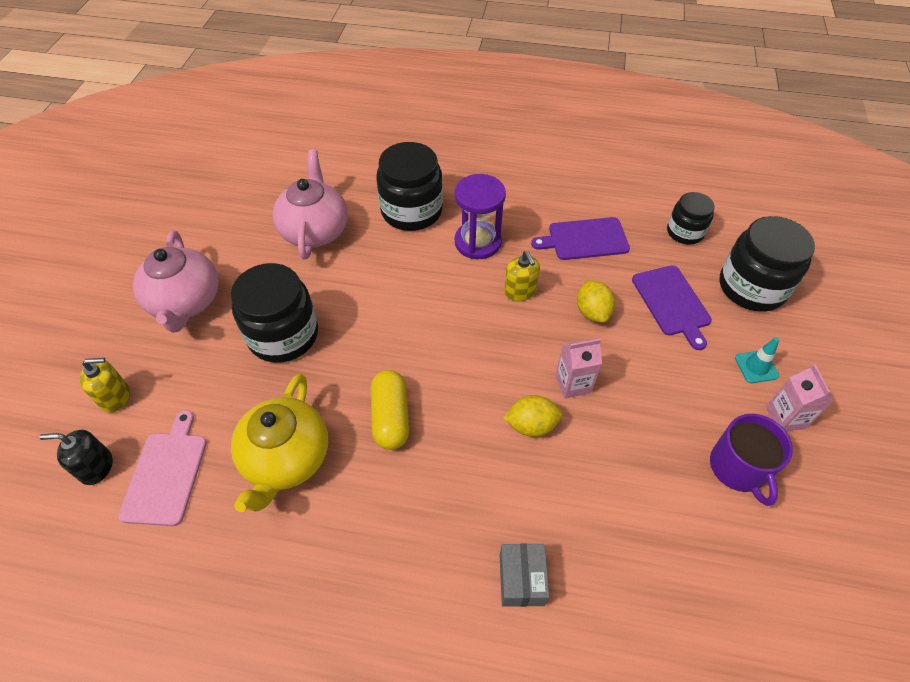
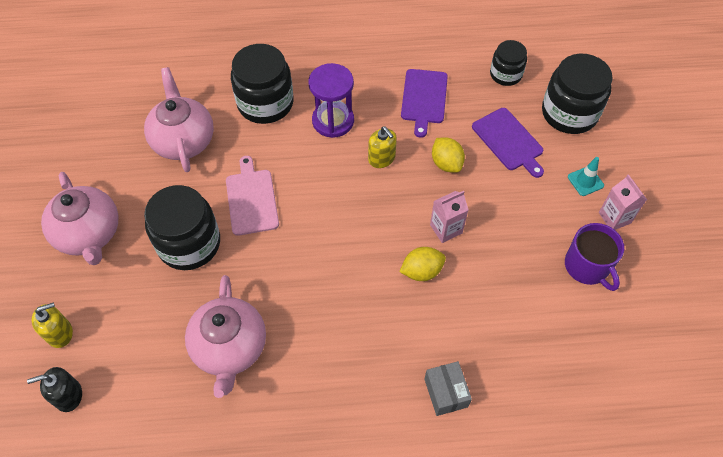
camera: 15 degrees left, 5 degrees up
(166, 474) = (132, 385): pink cutting board -> pink cutting board (251, 199)
(286, 459) = (230, 348): yellow teapot -> pink teapot
(391, 417) = (305, 292): yellow capsule -> none
(584, 239) = (424, 98): purple cutting board -> purple cutting board turned 60 degrees counterclockwise

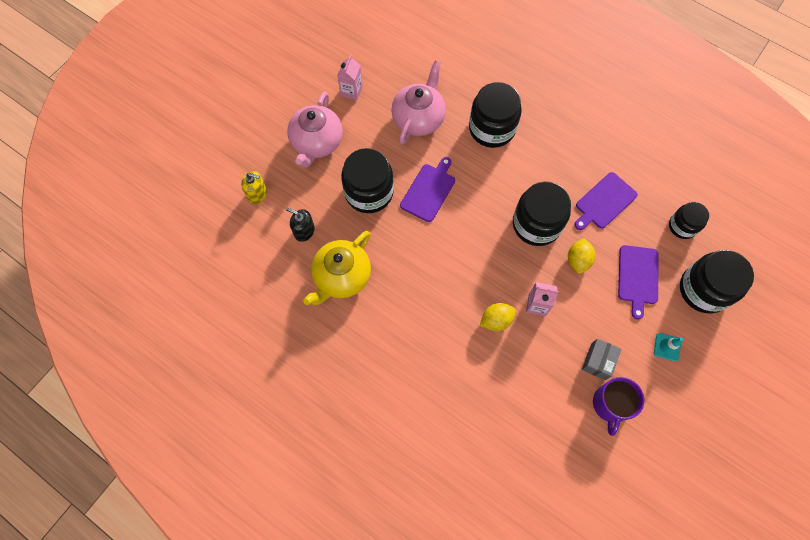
camera: 40 degrees right, 10 degrees up
(68, 395) = (236, 235): black soap dispenser -> black soap dispenser (304, 231)
(230, 348) = (341, 277): pink teapot -> yellow teapot
(251, 199) = (429, 191): pink cutting board -> purple cutting board
(333, 121) = (526, 173): purple hourglass -> none
(381, 158) = (536, 224): yellow soap dispenser -> black jar
(421, 271) = (496, 320): yellow lemon -> yellow lemon turned 45 degrees counterclockwise
(445, 393) = (444, 407): grey box -> grey box (598, 361)
(614, 218) = (663, 388): pink carton -> pink carton (351, 91)

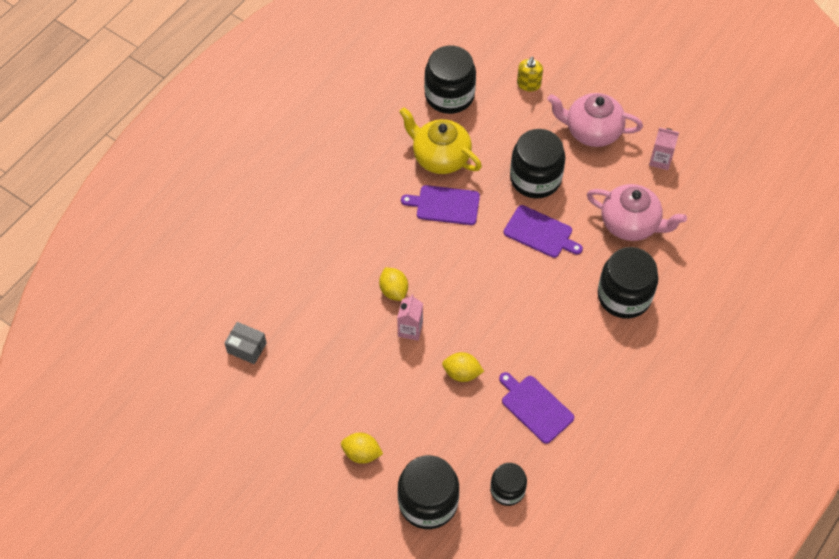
camera: 90 degrees right, 10 degrees down
(304, 231) = (489, 124): black soap dispenser -> none
(536, 224) = (504, 335): black jar -> black jar (449, 95)
(598, 361) = (348, 383): grey box -> grey box (247, 348)
(610, 404) = (302, 391): purple mug -> none
(638, 277) = (442, 433): purple cutting board -> purple cutting board (445, 205)
(667, 347) = (361, 453): turquoise traffic cone -> yellow lemon

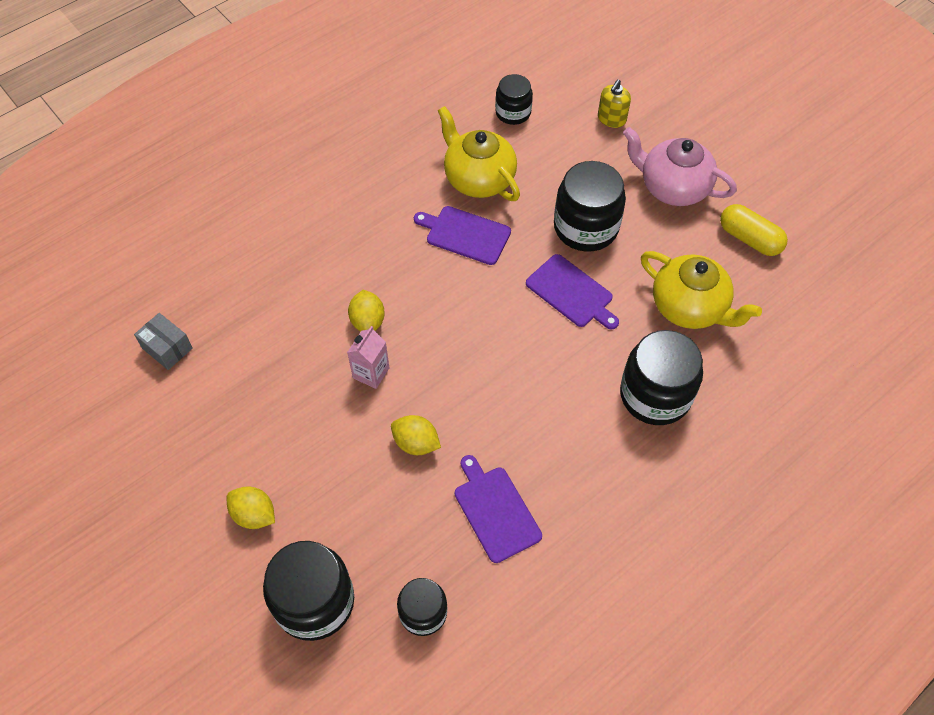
camera: 15 degrees right, 0 degrees up
(449, 95) = (513, 112): black jar -> black jar, size x0.59
(630, 224) = (689, 307): pink teapot -> yellow teapot
(660, 160) = (749, 239): pink carton -> yellow capsule

